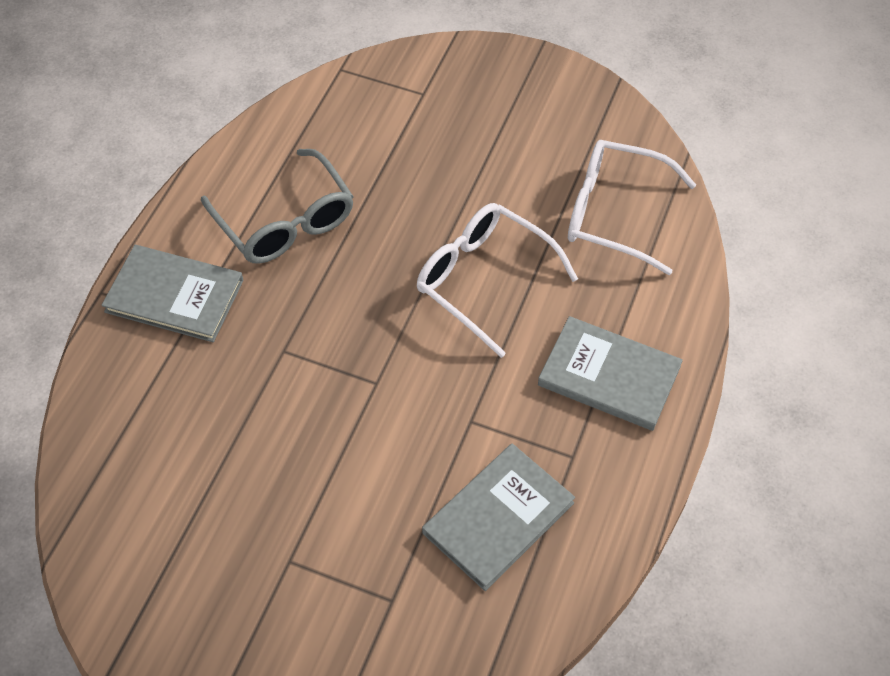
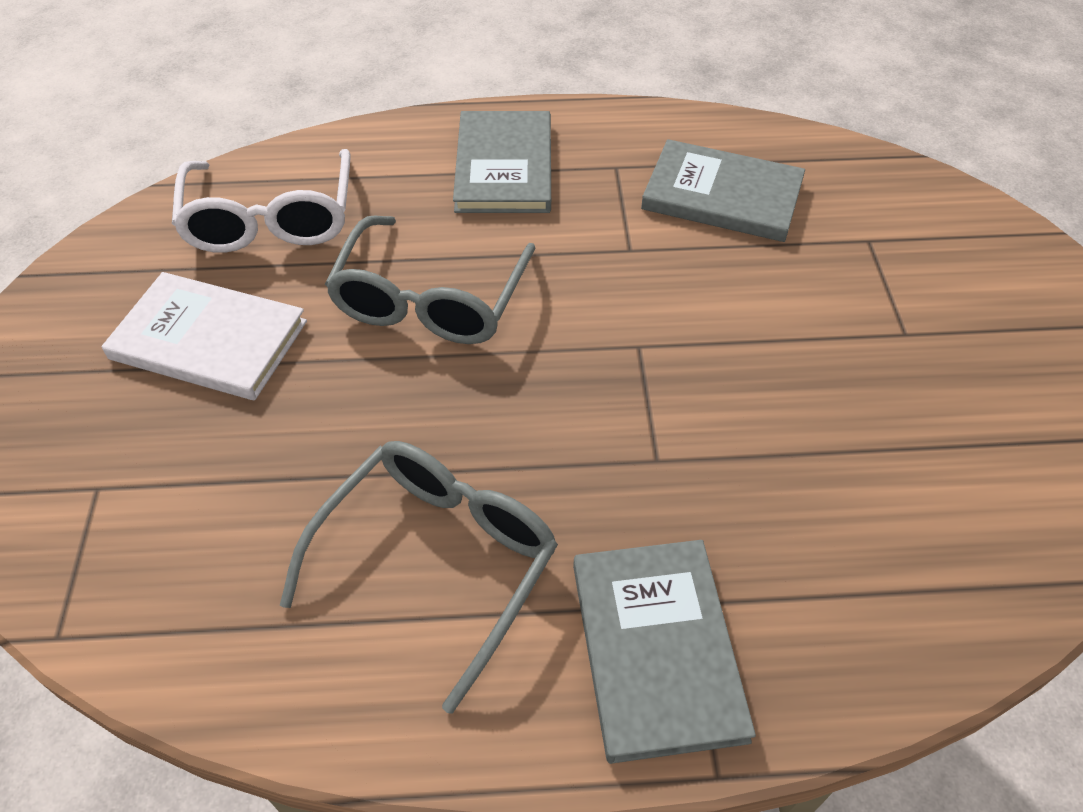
camera: 115 degrees left, 5 degrees down
(484, 280) = (430, 300): white glasses -> grey glasses
(509, 158) = (209, 340): none -> white book

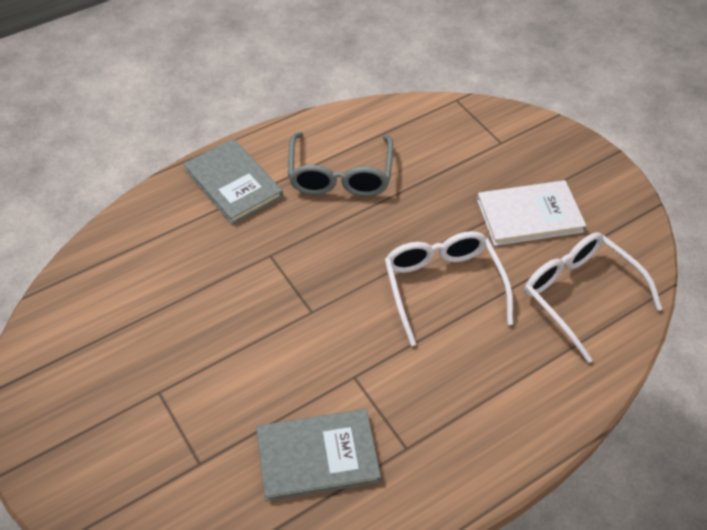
camera: 150 degrees right, 0 degrees up
(430, 300) = (443, 287): grey glasses -> white glasses
(504, 166) = (481, 407): grey book -> none

